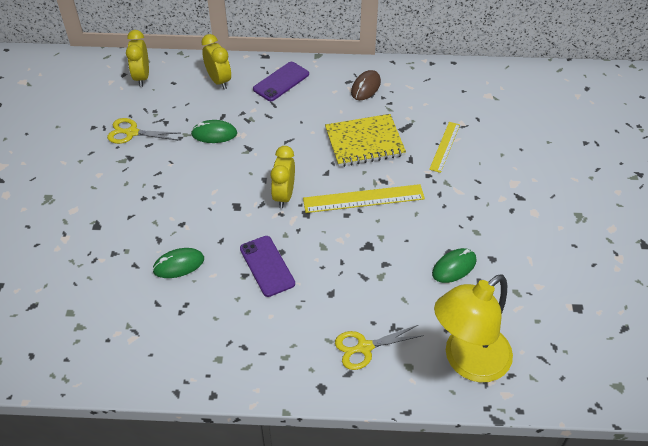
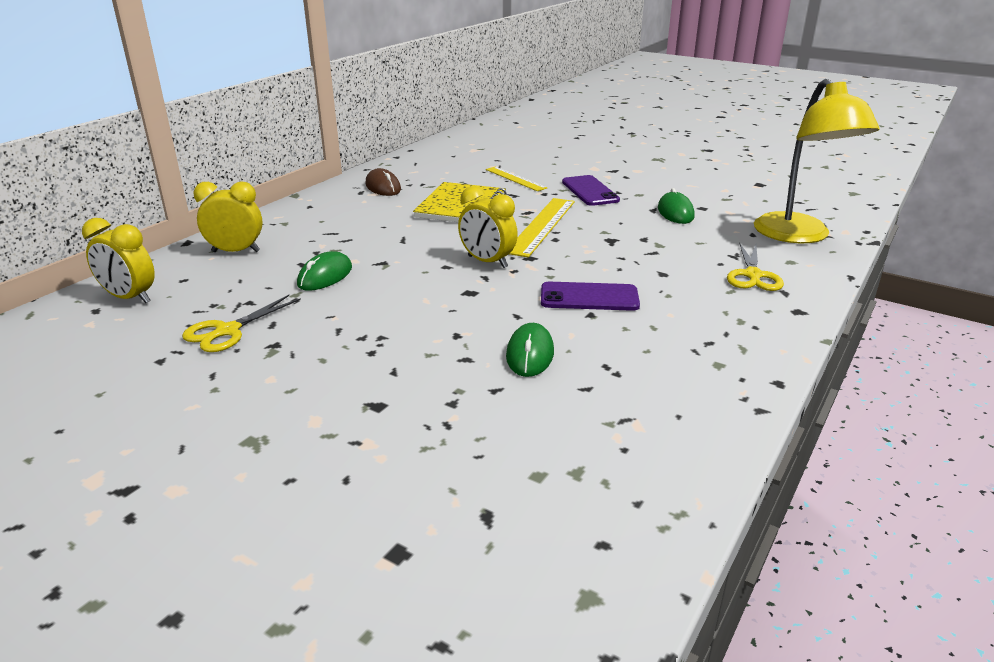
camera: 60 degrees left, 20 degrees down
(281, 82) = (302, 220): purple phone -> purple phone (590, 191)

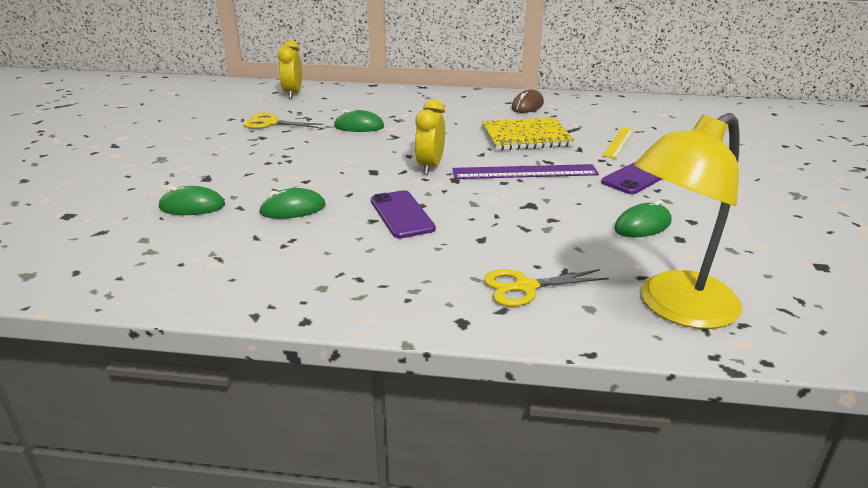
camera: 65 degrees right, 0 degrees up
(236, 251) = (372, 98): yellow clock -> none
(464, 425) = (192, 206): none -> green mouse
(542, 226) = (524, 172): yellow ruler -> purple ruler

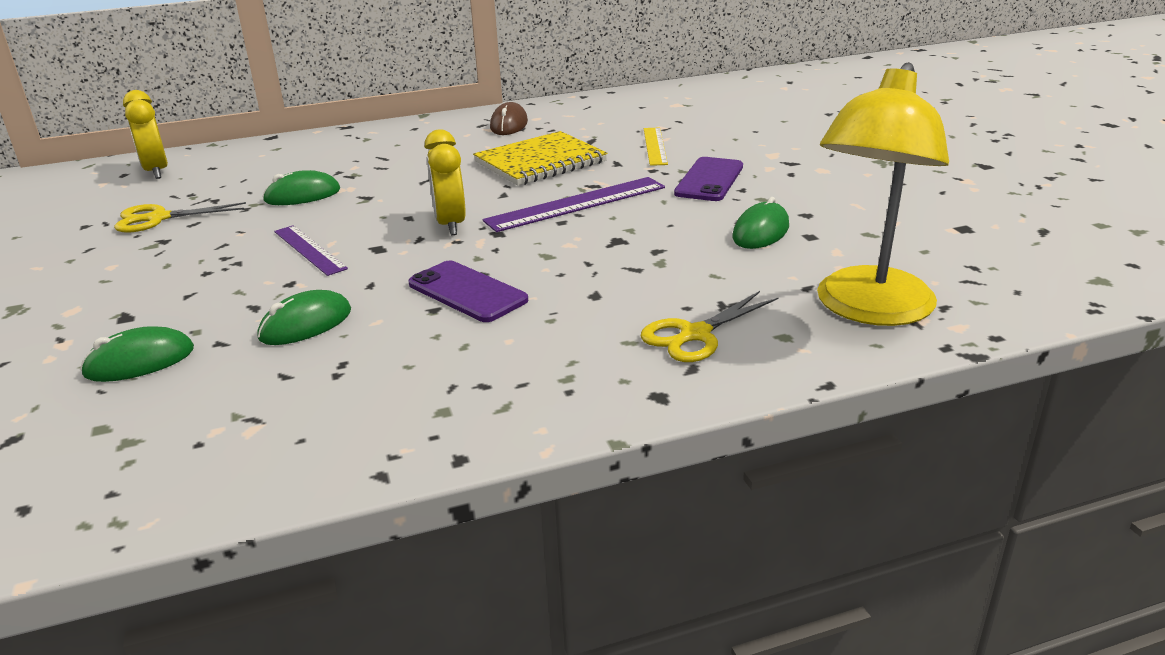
camera: 25 degrees left, 0 degrees up
(334, 162) = (309, 249): none -> purple ruler

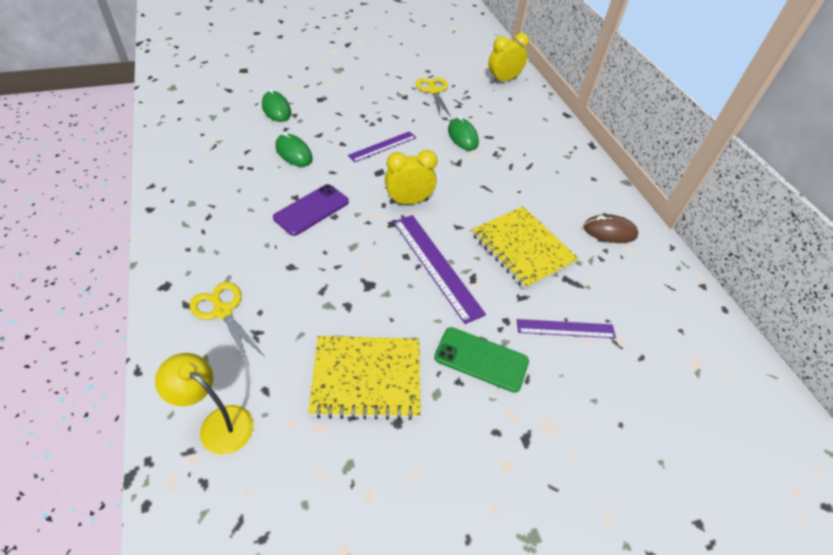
camera: 85 degrees right, 20 degrees up
(655, 146) = (565, 329): yellow ruler -> purple ruler
(709, 180) = (481, 359): purple phone -> green phone
(761, 232) = (366, 378): green mouse -> yellow notebook
(868, 309) = (218, 423): yellow lamp -> yellow lamp, size x0.58

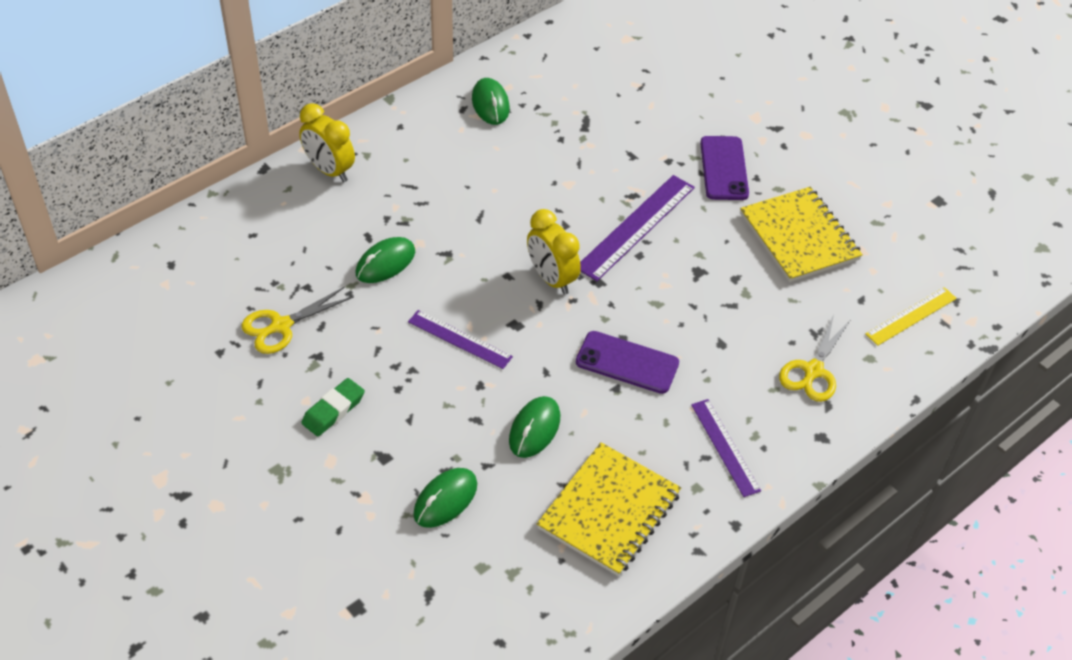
camera: 110 degrees left, 0 degrees up
(218, 423) = (911, 316): yellow lamp -> yellow ruler
(363, 92) = (333, 410): none -> green eraser
(481, 359) = (724, 168): green phone -> purple phone
(503, 80) = (201, 253): yellow clock -> yellow clock (329, 170)
(522, 248) = (564, 166): yellow notebook -> yellow notebook (609, 511)
(565, 329) = (649, 120): purple ruler -> purple ruler (725, 447)
(609, 231) = (490, 104): brown mouse -> green mouse

